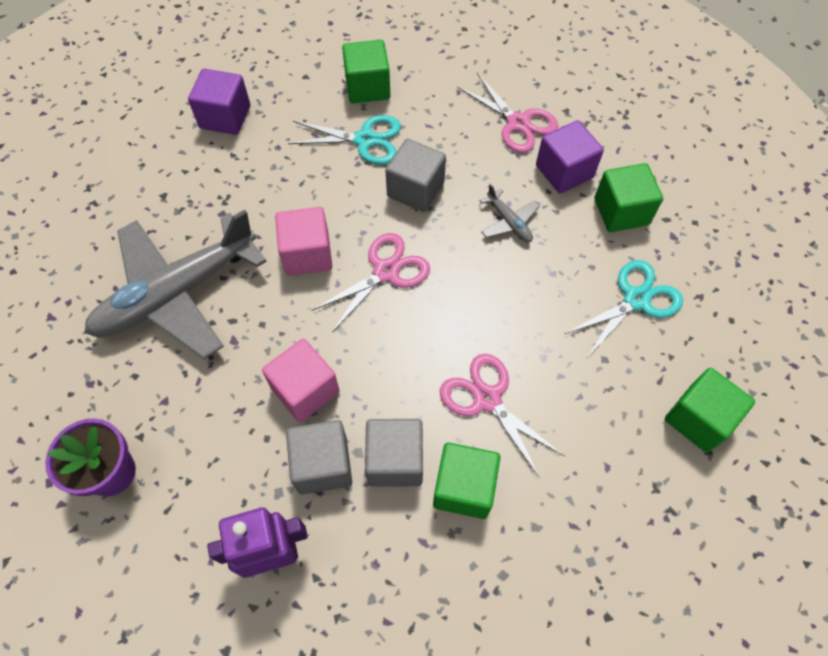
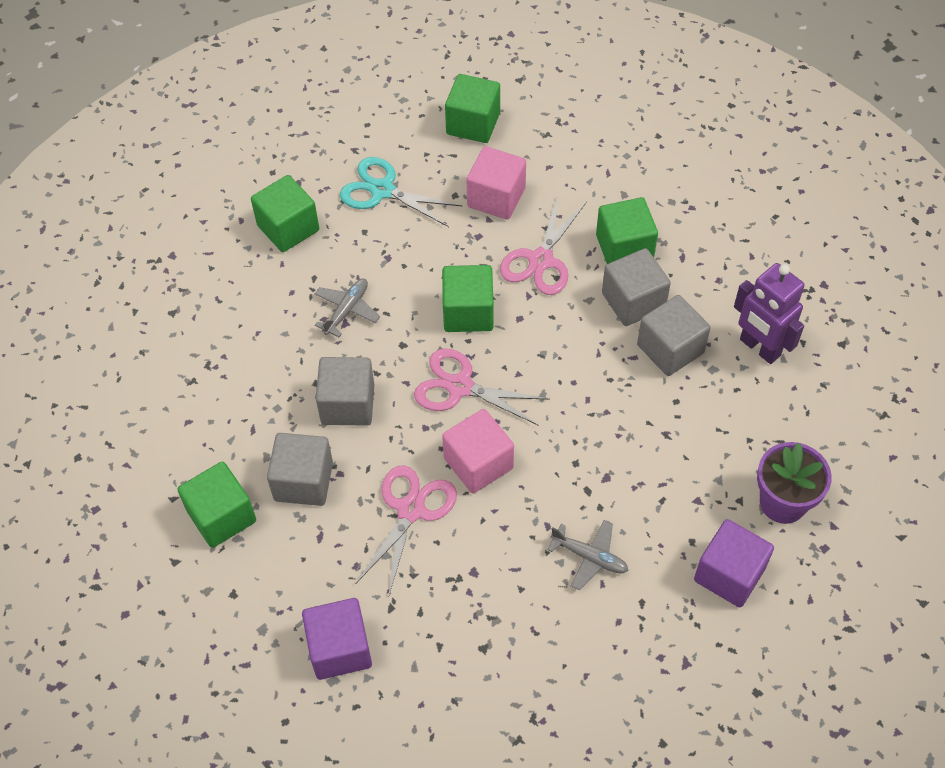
camera: 115 degrees left, 5 degrees down
(176, 294) = (590, 557): grey plane -> grey plane, size x0.40
(305, 390) = (616, 394): pink cube -> pink cube (496, 197)
(365, 140) = (303, 481): turquoise scissors -> grey cube
(459, 310) = (468, 312): none -> green cube
(518, 123) = (211, 348): pink scissors -> pink scissors (411, 510)
(564, 171) = (259, 287): purple cube -> purple cube (729, 574)

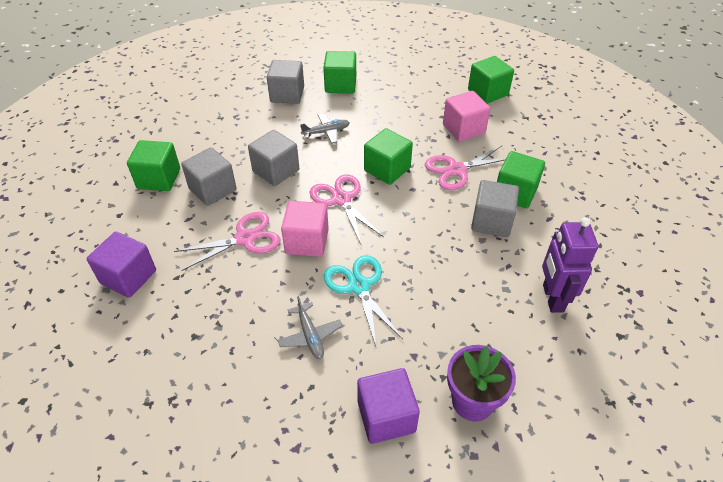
camera: 40 degrees right, 10 degrees down
(382, 190) = (405, 94): turquoise scissors -> turquoise scissors (359, 286)
(670, 349) = (488, 260): grey cube -> grey cube (287, 94)

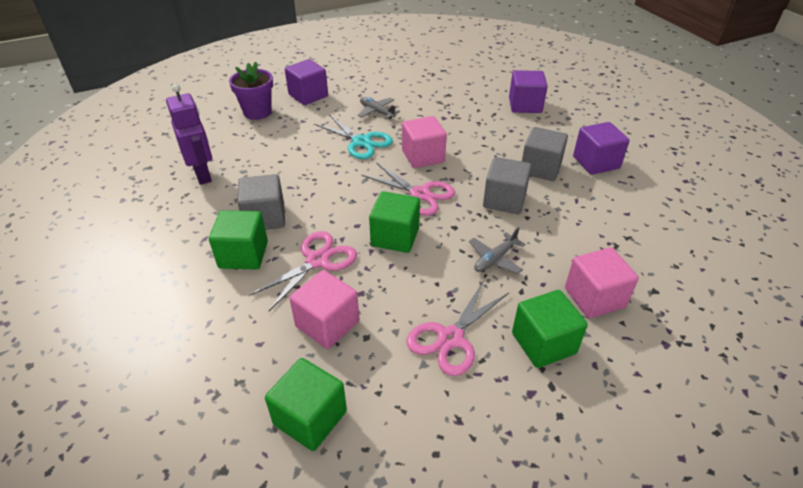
camera: 155 degrees right, 5 degrees down
(159, 179) = (596, 162): green cube -> purple cube
(245, 238) = (472, 145): pink scissors -> pink scissors (450, 338)
(287, 94) = (594, 297): grey cube -> pink cube

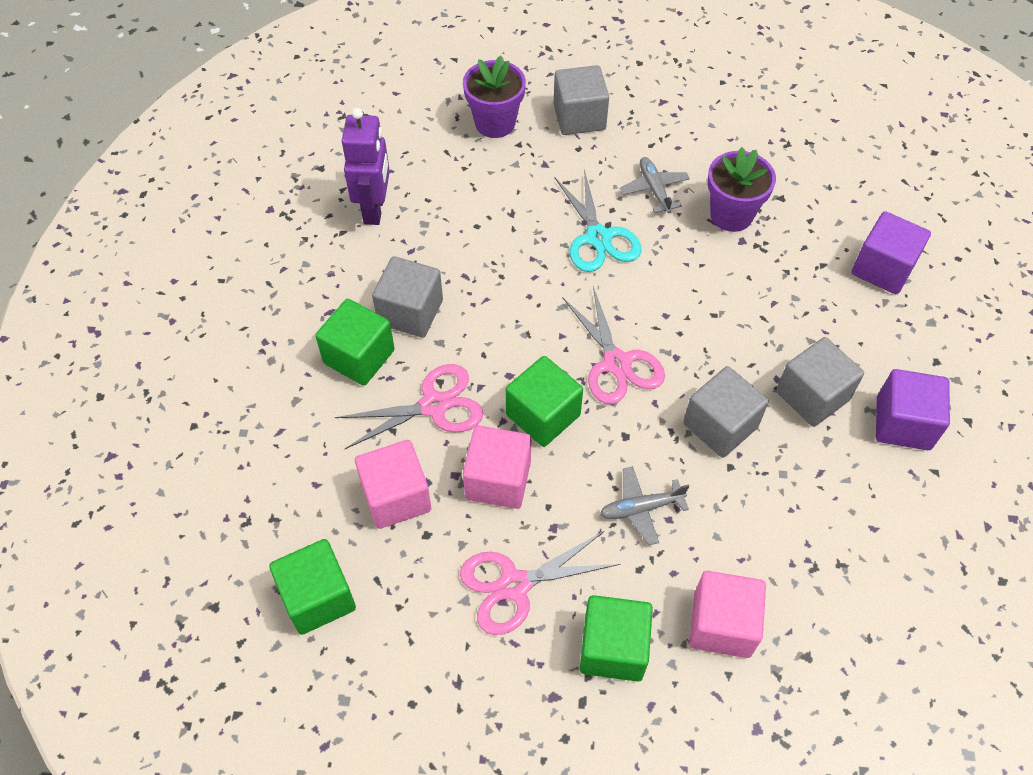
camera: 30 degrees right, 15 degrees up
(308, 95) = (579, 117): purple cube -> grey cube
(423, 156) = (664, 300): pink cube -> pink cube (498, 480)
(428, 109) = (731, 215): none -> purple flower pot

